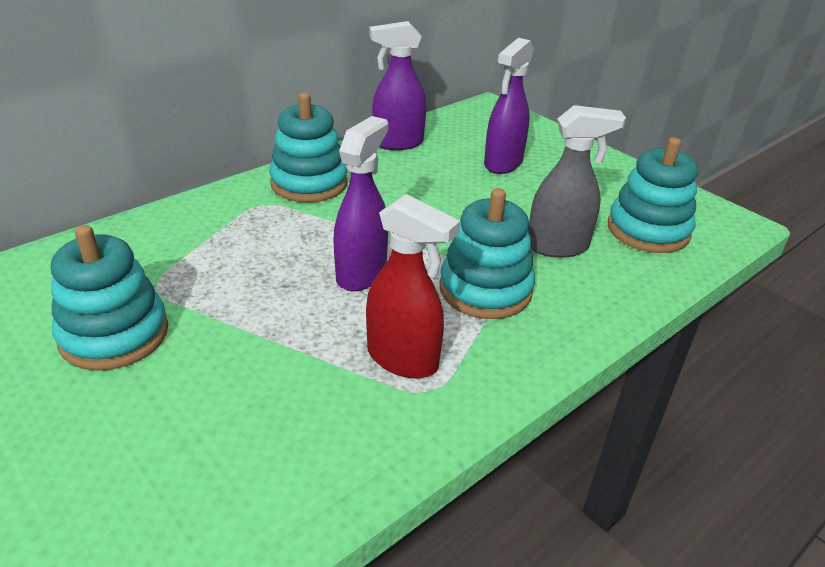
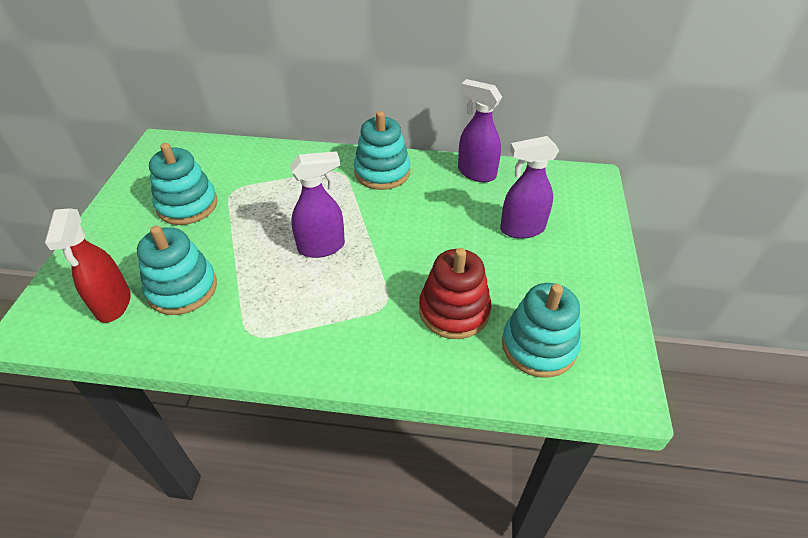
camera: 50 degrees right, 10 degrees up
(403, 359) = (266, 309): red spray bottle -> red spray bottle (113, 304)
(485, 290) = (365, 304): turquoise stacking toy -> turquoise stacking toy (182, 288)
(558, 247) = (454, 311): grey spray bottle -> red stacking toy

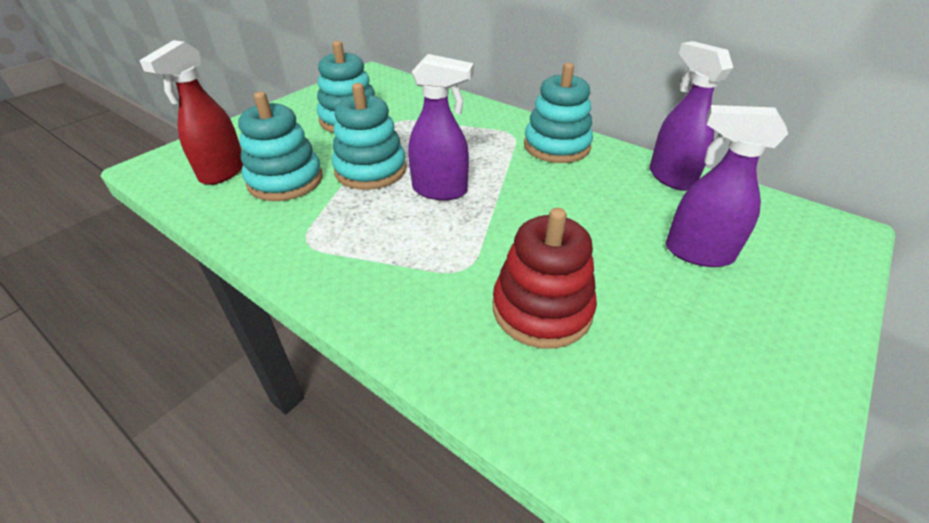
camera: 30 degrees right, 5 degrees down
(539, 346) = (635, 405): turquoise stacking toy -> turquoise stacking toy (370, 170)

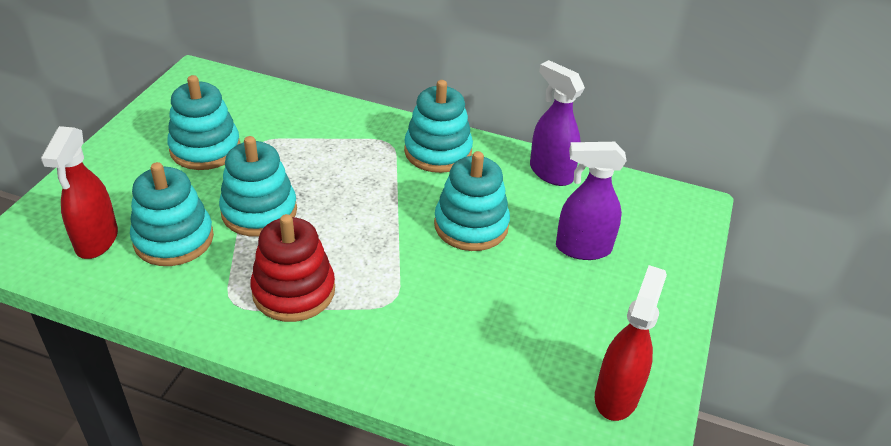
camera: 20 degrees left, 0 degrees up
(440, 190) = (340, 224): purple spray bottle -> none
(542, 309) = (468, 324): red stacking toy -> red stacking toy (294, 291)
(572, 211) = (471, 225): none -> turquoise stacking toy
(724, 443) = (616, 395): none -> red spray bottle

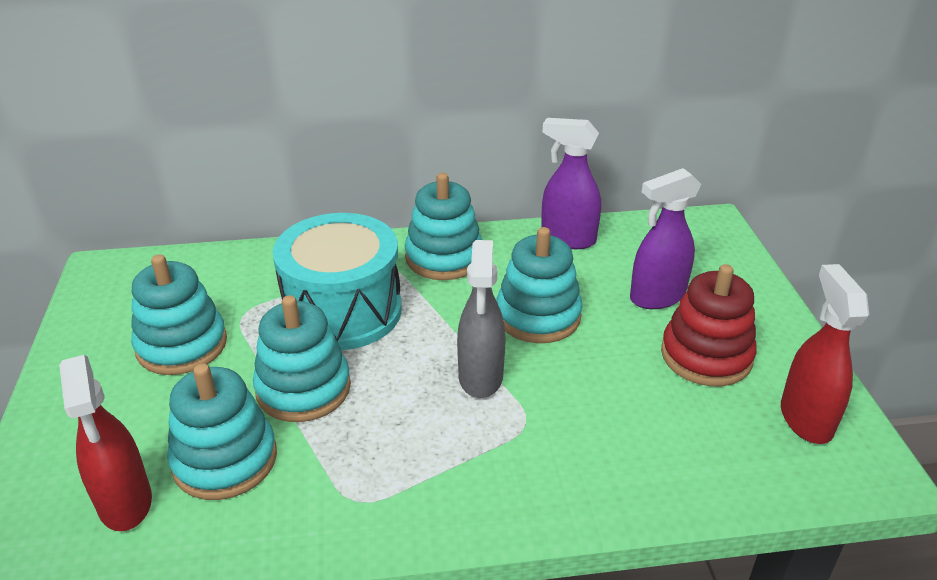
camera: 25 degrees left, 5 degrees down
(294, 291) = (414, 457): red stacking toy -> red stacking toy (706, 356)
(330, 165) = (343, 311): none -> turquoise drum
(387, 254) = (480, 377): none -> grey spray bottle

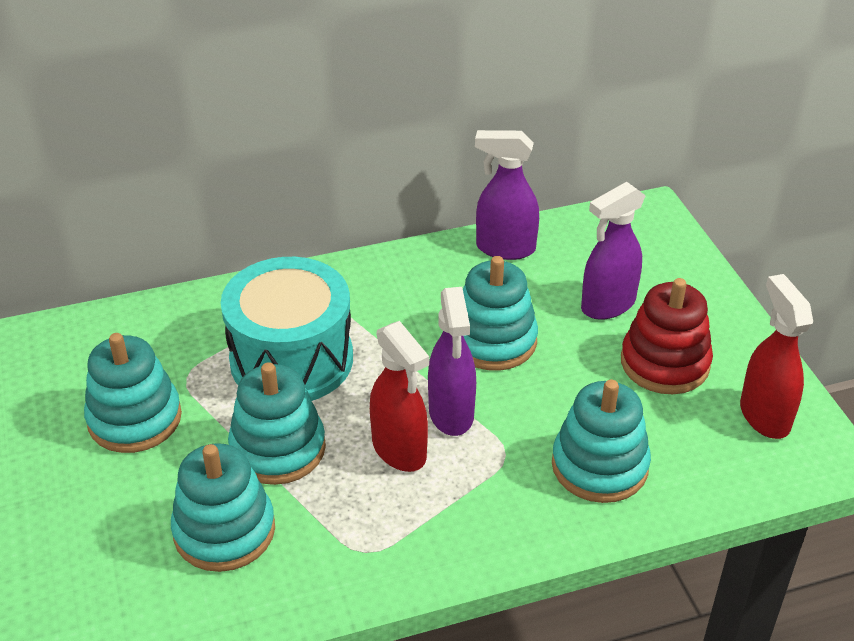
camera: 10 degrees left, 5 degrees up
(125, 503) = (142, 586): red spray bottle -> red spray bottle (399, 450)
(444, 257) = (380, 285): turquoise stacking toy -> turquoise stacking toy (599, 466)
(480, 377) = (451, 413): grey spray bottle -> purple spray bottle

